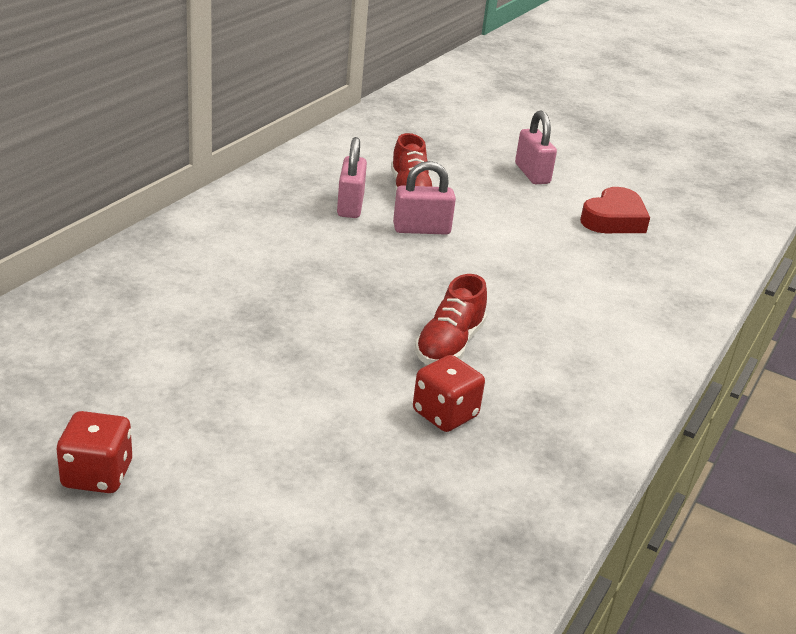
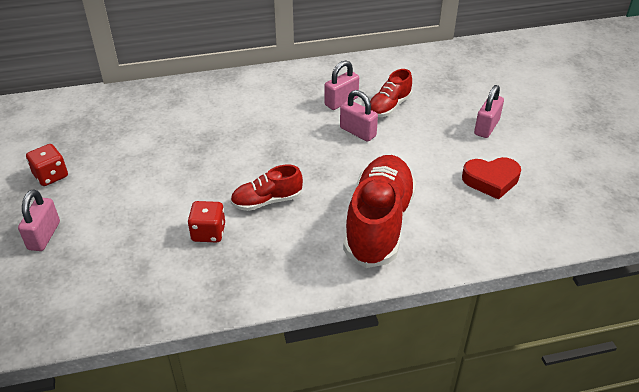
camera: 50 degrees right, 10 degrees up
(233, 552) = (44, 236): none -> pink padlock
(591, 306) = (379, 223): none -> red shoe

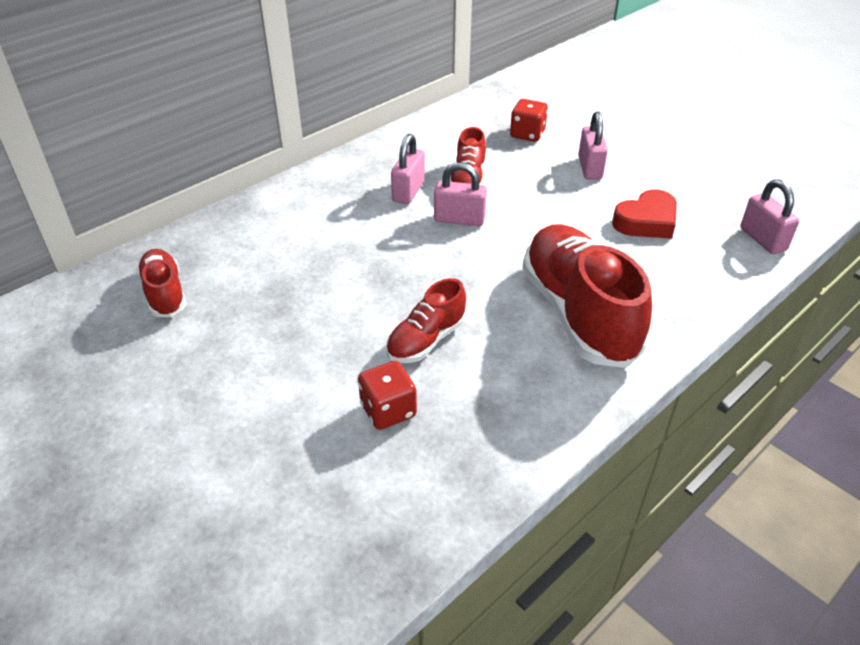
camera: 30 degrees left, 0 degrees up
(44, 236) = (148, 520): pink padlock -> pink padlock (762, 239)
(51, 176) = (84, 430): red dice -> red dice (527, 134)
(147, 116) = (165, 293): none -> red shoe

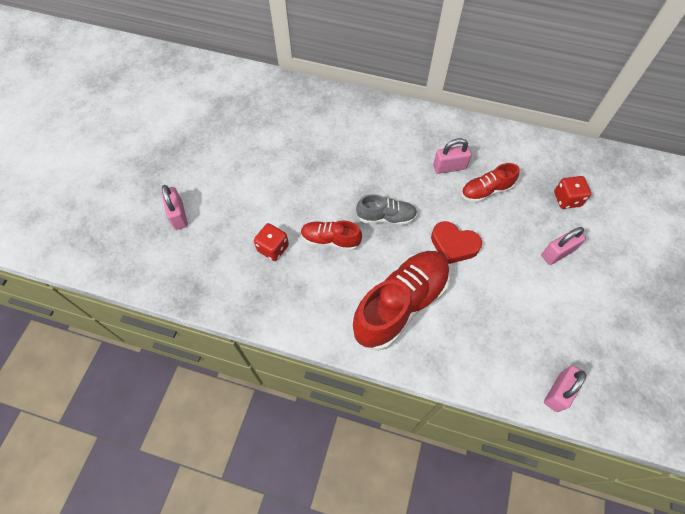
camera: 60 degrees right, 20 degrees up
(165, 293) = (291, 114): red shoe -> none
(435, 272) = (386, 217): none -> grey shoe
(459, 219) = (442, 205): pink padlock -> pink padlock (178, 215)
(646, 221) = (521, 310): red heart -> red heart (453, 245)

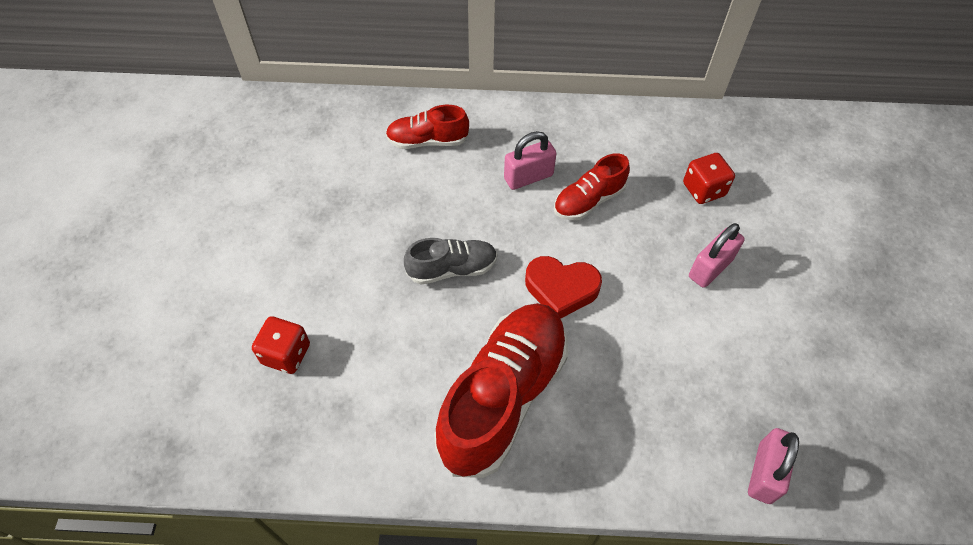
camera: 15 degrees left, 5 degrees down
(178, 215) = (120, 335): pink padlock -> none
(330, 240) = (374, 321): red shoe -> red shoe (427, 141)

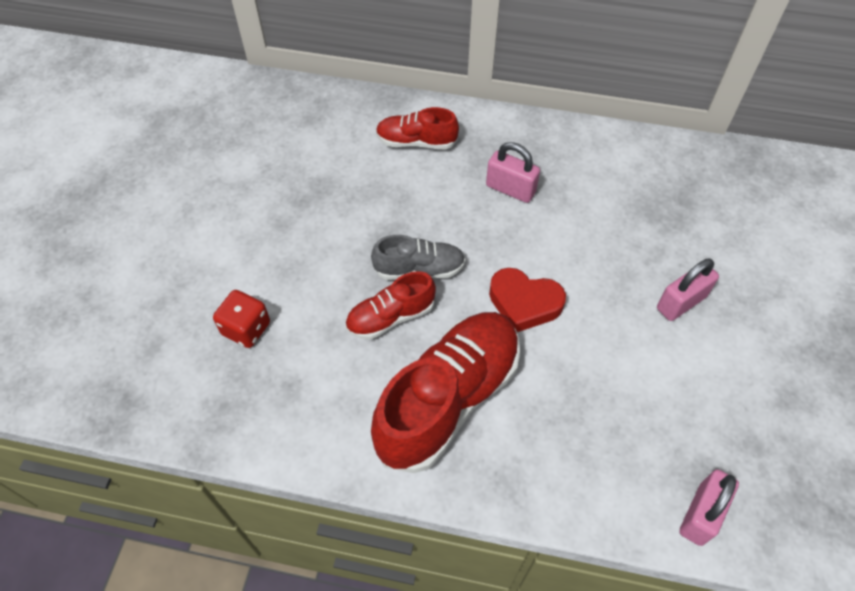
camera: 10 degrees right, 0 degrees up
(528, 177) = (510, 189): pink padlock -> pink padlock turned 45 degrees clockwise
(588, 200) = (567, 219): red shoe -> red shoe (390, 317)
(703, 189) = (688, 223): red dice -> none

